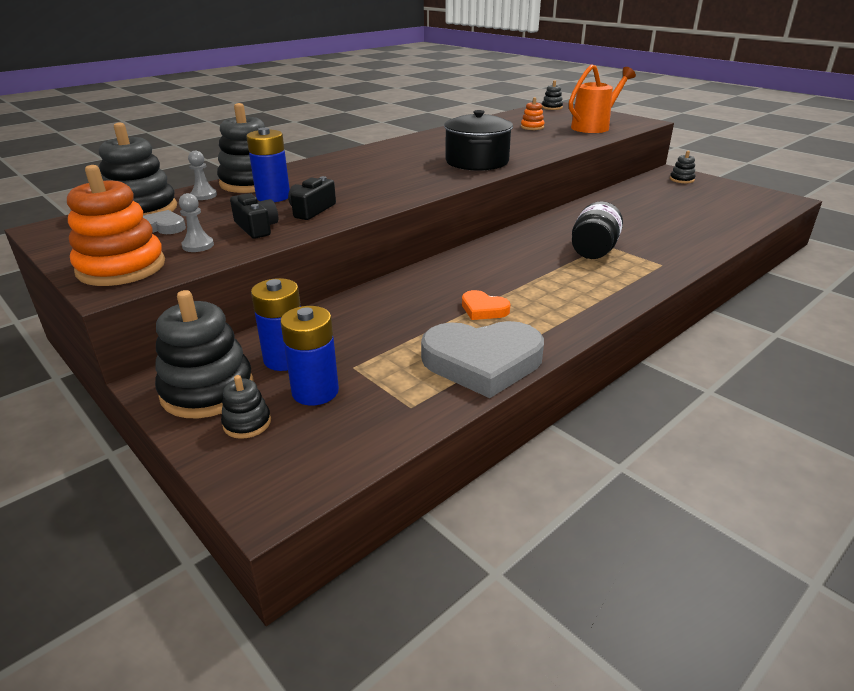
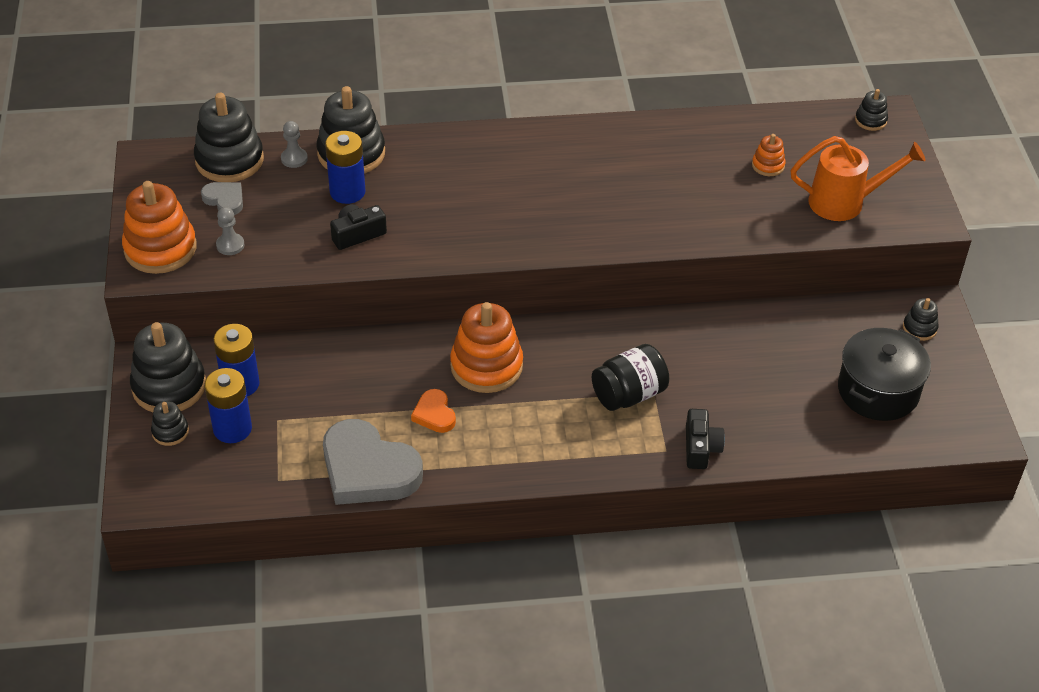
camera: 35 degrees right, 15 degrees up
(256, 228) = (292, 240): black camera -> black camera (700, 448)
(477, 161) = (601, 218): black pot -> black pot (878, 391)
(480, 272) = (486, 366): none -> orange stacking toy

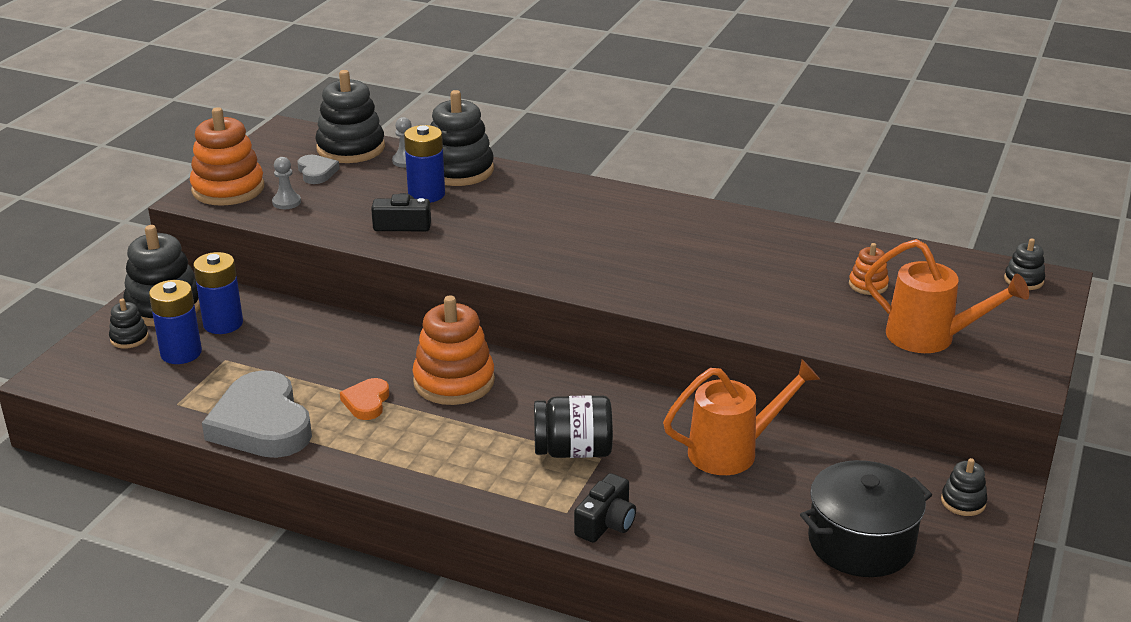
camera: 30 degrees right, 15 degrees down
(741, 348) = (732, 451): none -> orange watering can

